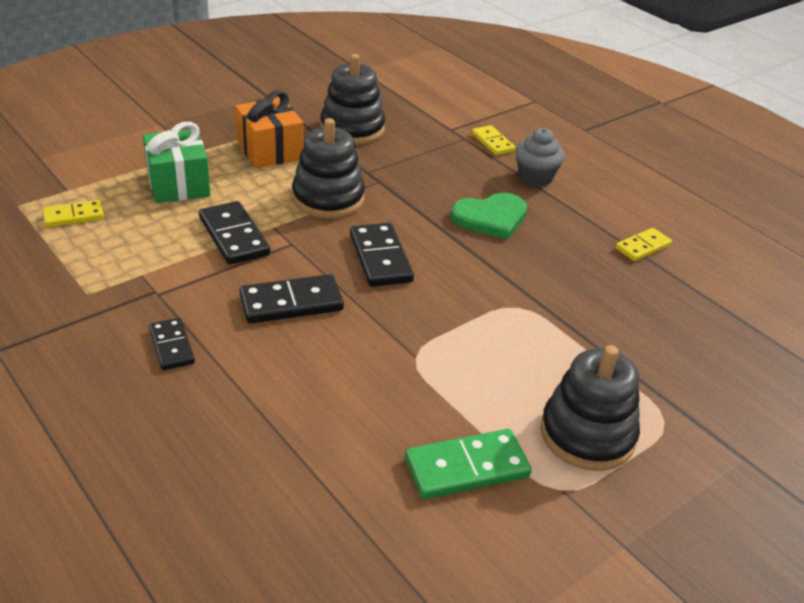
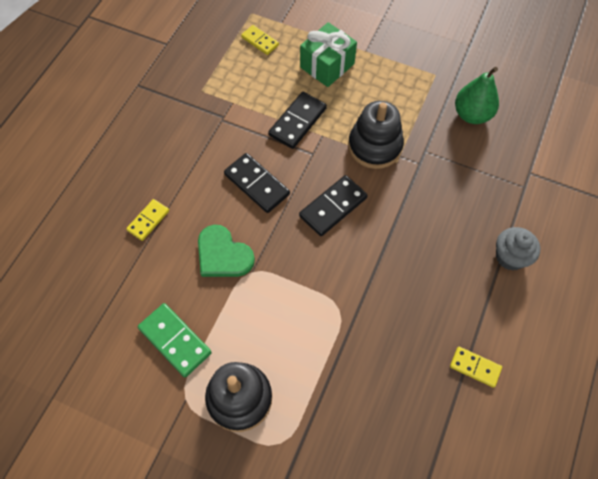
camera: 65 degrees right, 25 degrees up
(171, 346) = (185, 151): black domino -> none
(269, 150) = (403, 86): orange gift -> none
(352, 129) = (472, 115): black stacking toy -> green pear
(491, 218) = (430, 250): green heart -> green heart (223, 255)
(493, 142) = (536, 208): yellow domino -> yellow domino (148, 221)

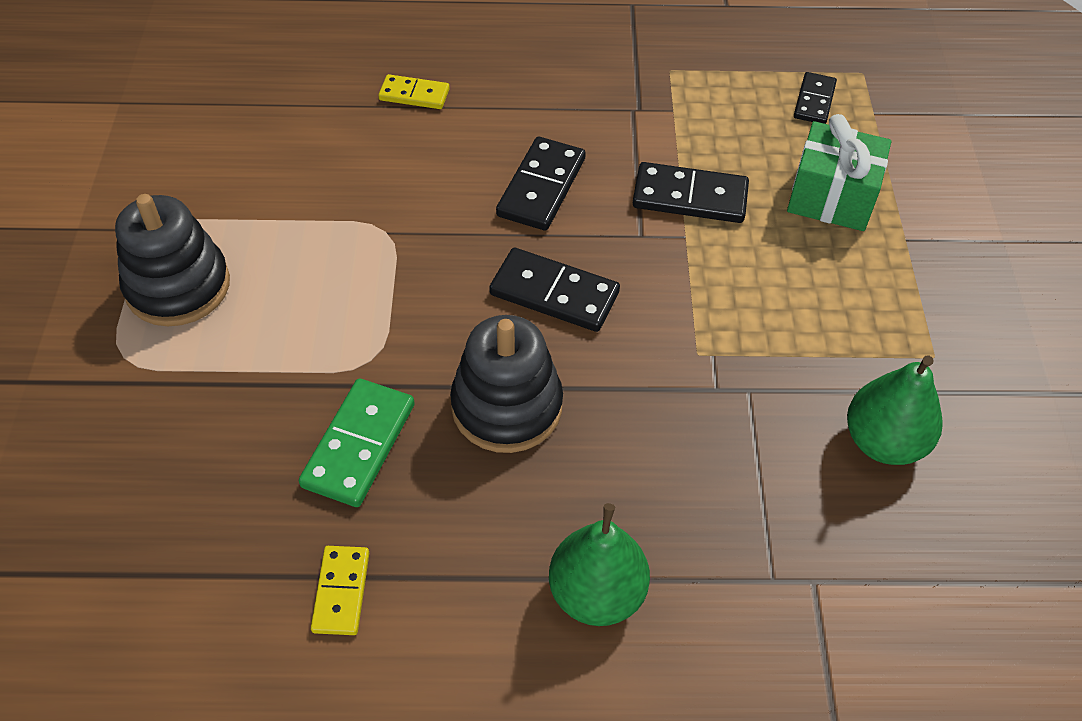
camera: 65 degrees right, 10 degrees down
(175, 340) = (241, 187): green domino -> green domino (359, 445)
(223, 255) = (399, 191): green heart -> none
(260, 41) = (814, 101): yellow domino -> black domino
(375, 146) = (709, 313): black stacking toy -> black stacking toy (507, 406)
(510, 257) = (596, 593): grey cupcake -> green pear

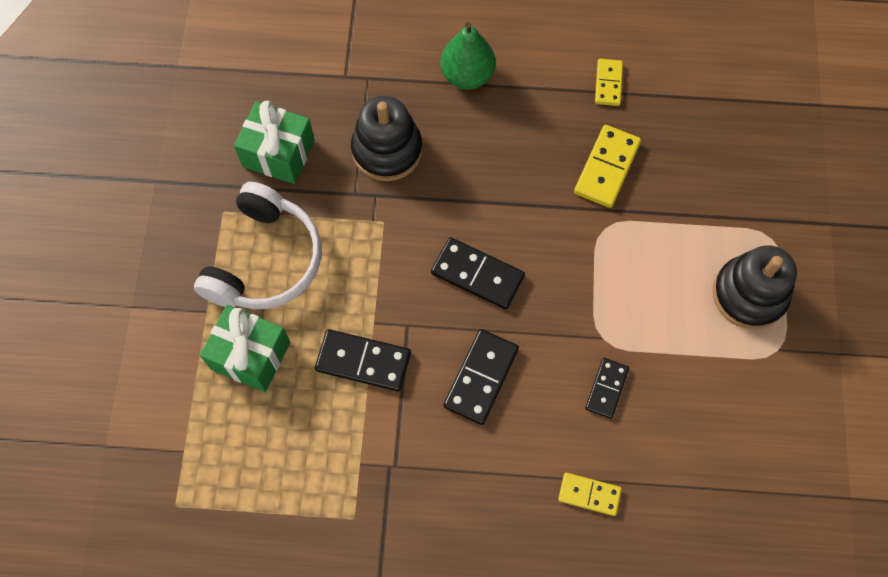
camera: 175 degrees left, 15 degrees up
(359, 445) = (606, 168): green domino -> yellow domino
(507, 406) = (514, 189): black stacking toy -> black stacking toy (387, 150)
(814, 101) = (231, 469): black domino -> black domino (606, 388)
(850, 298) = (265, 260): none -> white headphones
(883, 442) = (278, 153): green pear -> green gift

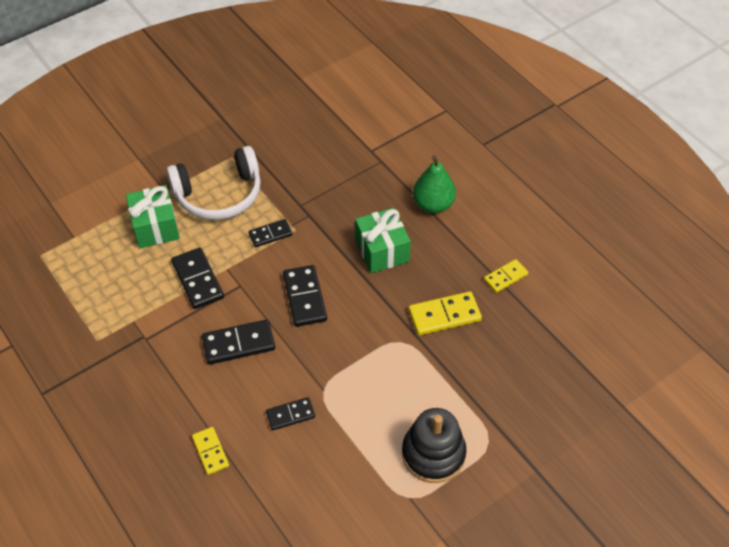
camera: 50 degrees right, 15 degrees down
(278, 153) = (291, 155): green gift -> green gift (382, 251)
(367, 249) = (270, 234): none -> black domino
(387, 150) = (343, 201): black stacking toy -> none

